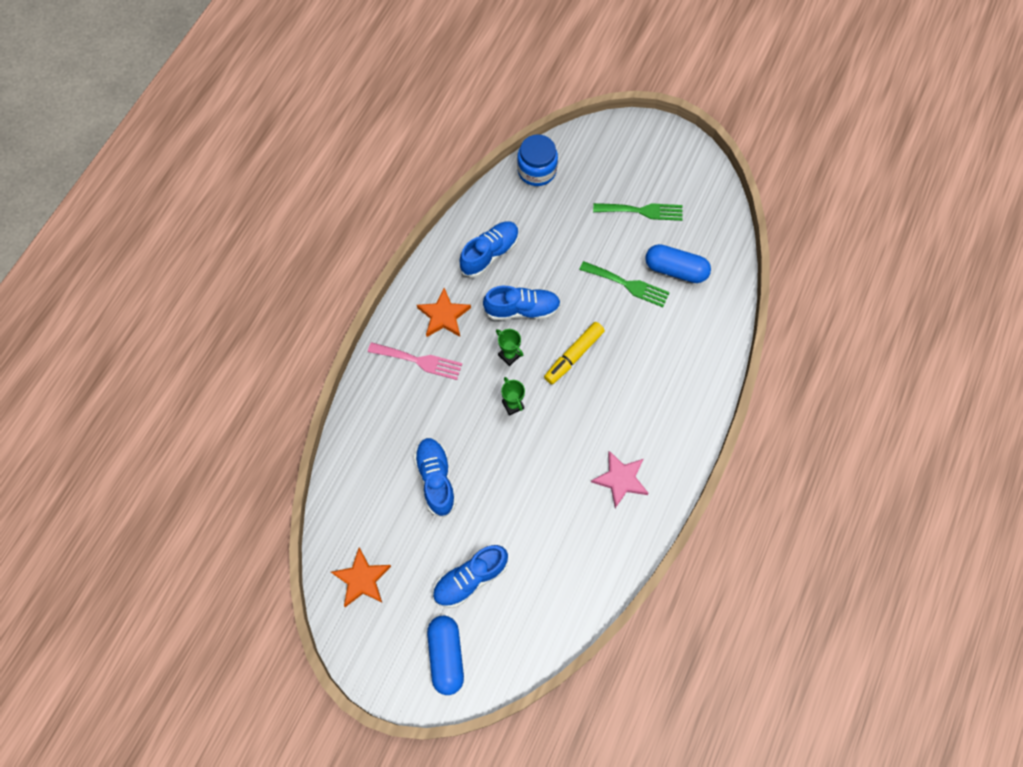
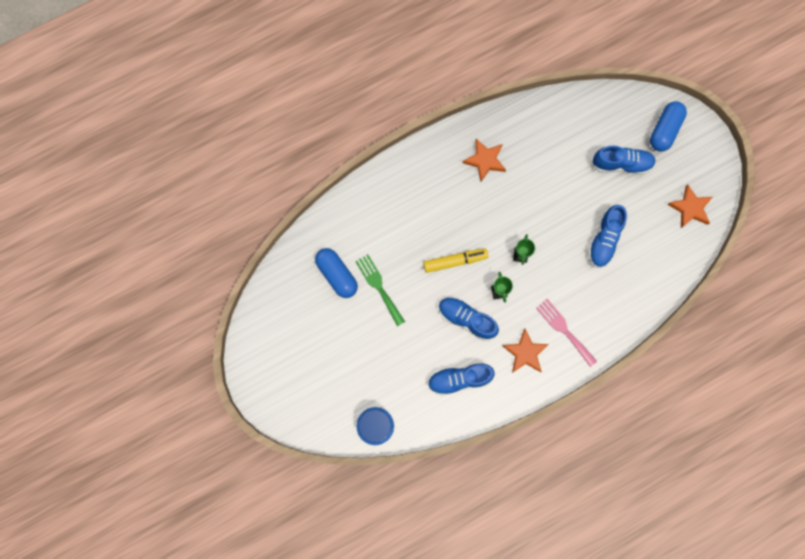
camera: 145 degrees left, 10 degrees up
(621, 479) = (485, 160): pink star -> orange star
(642, 211) = (324, 336): green fork -> none

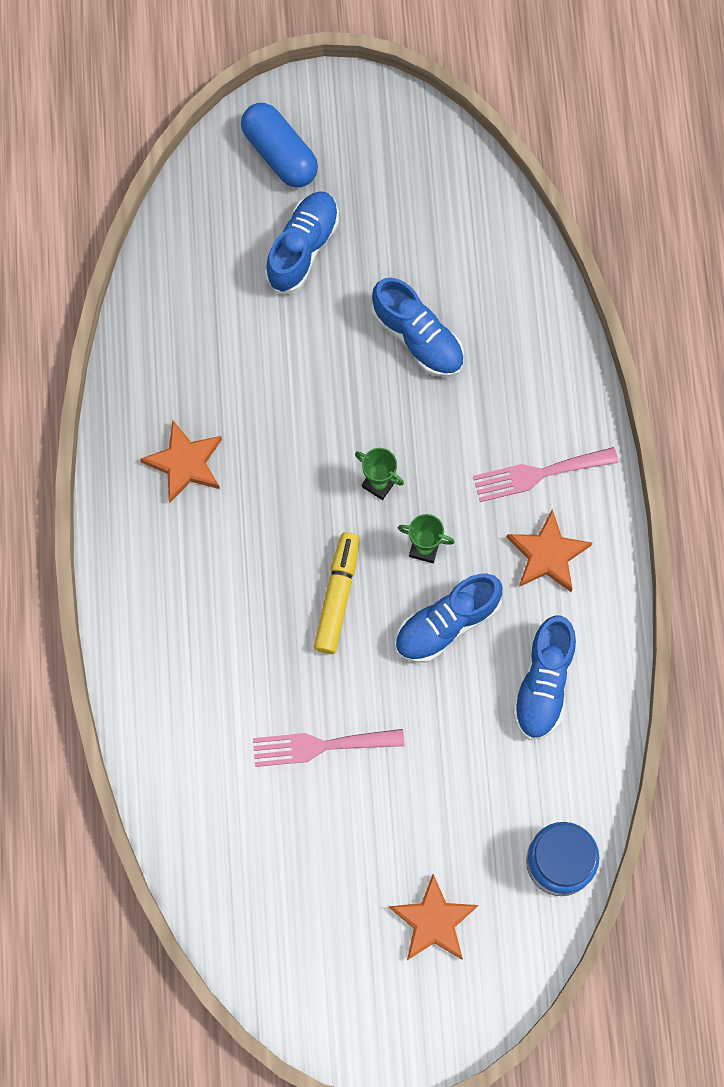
camera: 65 degrees left, 5 degrees down
(337, 275) = (264, 809): blue capsule -> none
(379, 287) = (320, 746): green fork -> pink fork
(690, 208) = (430, 180): orange star -> orange star (433, 921)

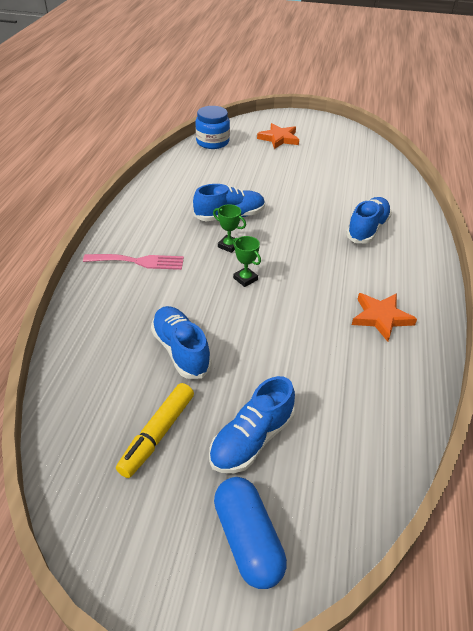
camera: 165 degrees left, 30 degrees down
(320, 746) = (317, 191): pink fork -> none
(337, 596) = (290, 238): yellow marker -> yellow marker (158, 434)
(543, 683) = (188, 188): blue shoe -> blue shoe (367, 229)
(547, 554) = (156, 229): orange star -> none

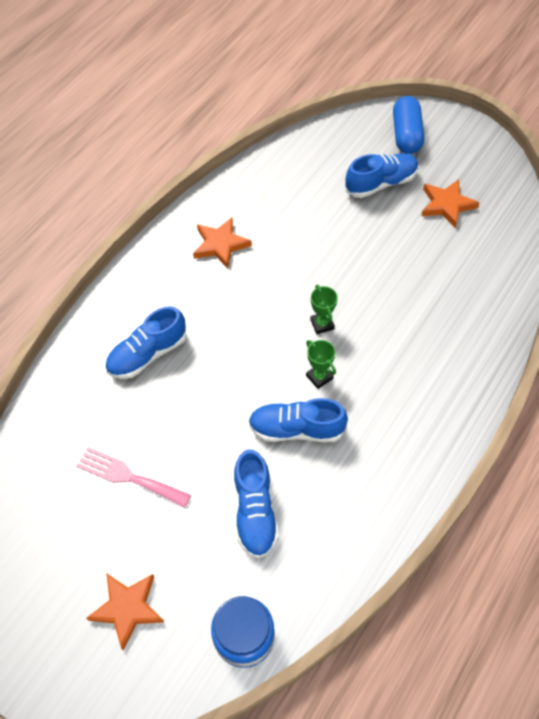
camera: 155 degrees left, 15 degrees up
(139, 261) = (428, 383): pink fork -> pink fork (128, 476)
(158, 434) = (447, 205): yellow marker -> orange star
(181, 350) = (411, 264): blue shoe -> blue shoe (255, 511)

